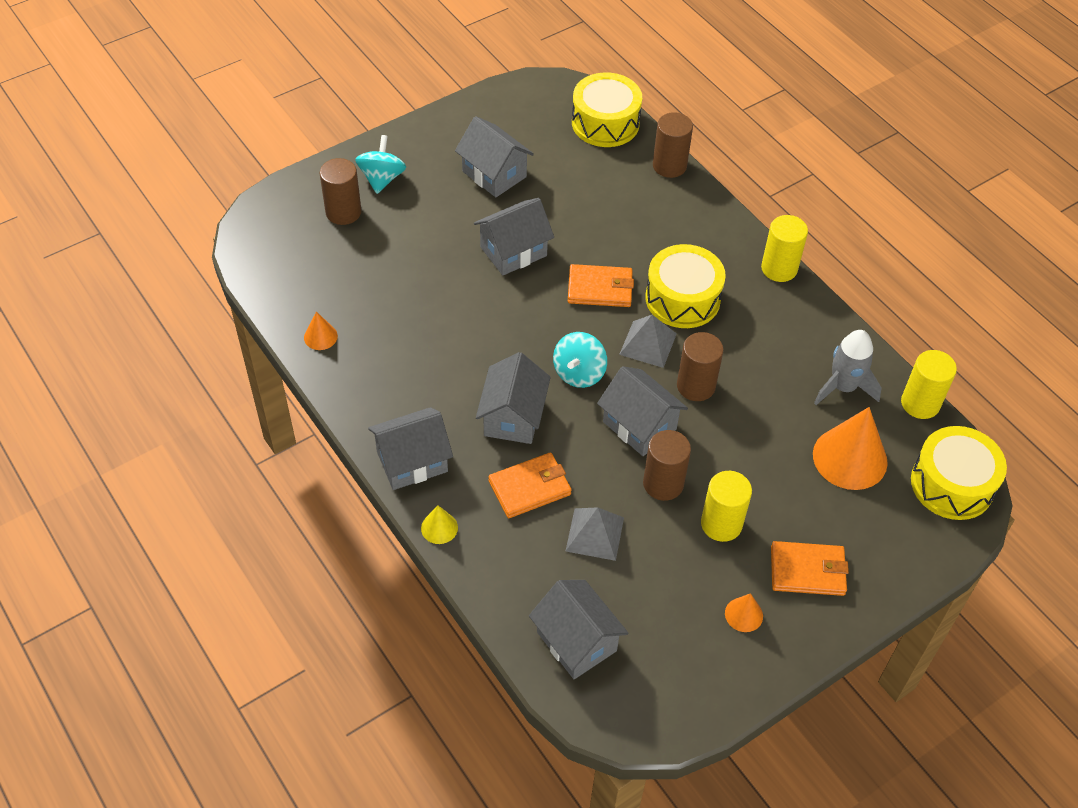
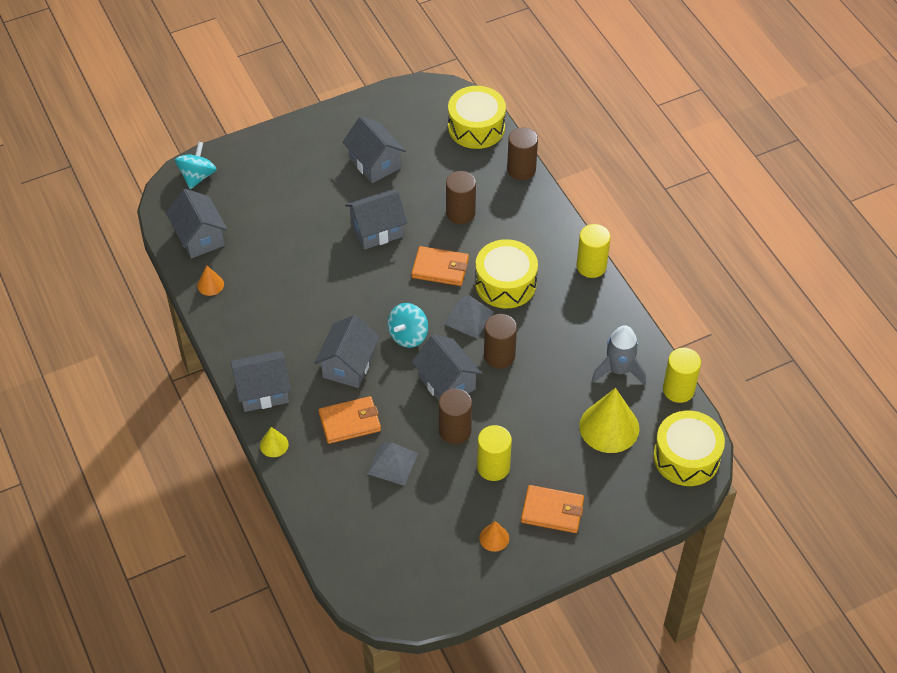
camera: 10 degrees right, 0 degrees up
(343, 212) = (247, 184): brown cylinder -> brown cylinder (460, 213)
(382, 178) = (283, 158): turquoise spinning top -> turquoise spinning top (197, 176)
(576, 641) = (361, 542): grey house -> grey house (200, 237)
(850, 458) = (609, 427): orange cone -> yellow cone

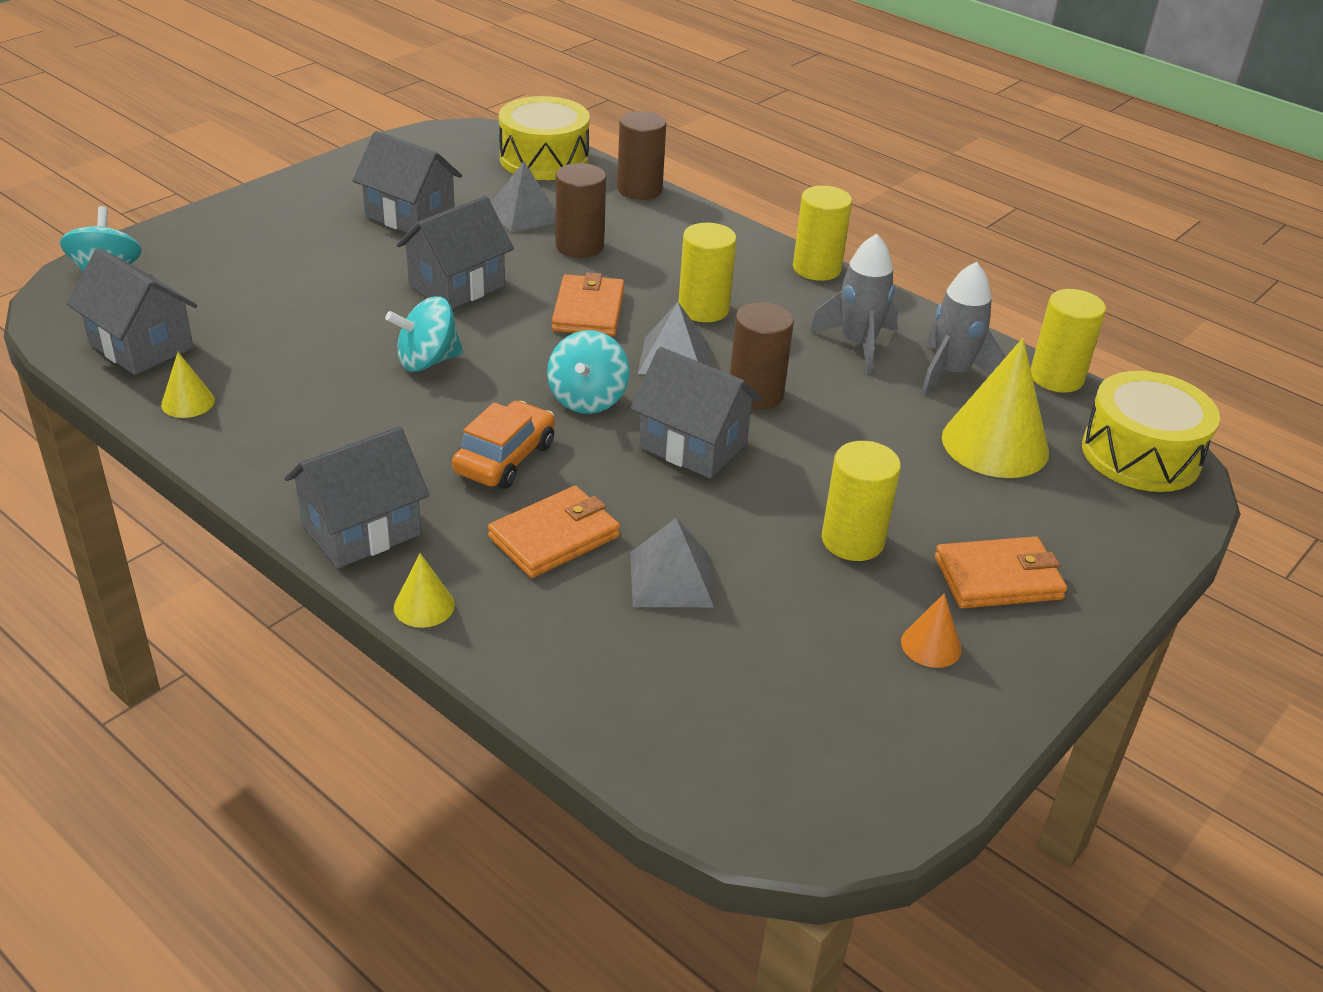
camera: 25 degrees left, 15 degrees down
(210, 285) = (188, 402): orange cone -> yellow cone
(338, 286) = (427, 361): none -> turquoise spinning top
(348, 365) = (505, 458): grey house -> orange car
(440, 268) = (588, 310): orange wallet -> orange wallet turned 75 degrees counterclockwise
(441, 177) = (524, 214): none -> grey pyramid
(455, 430) = (751, 506): brown cylinder -> none
(505, 283) = (703, 309): yellow drum -> yellow cylinder
(578, 334) = (858, 344): none -> grey rocket

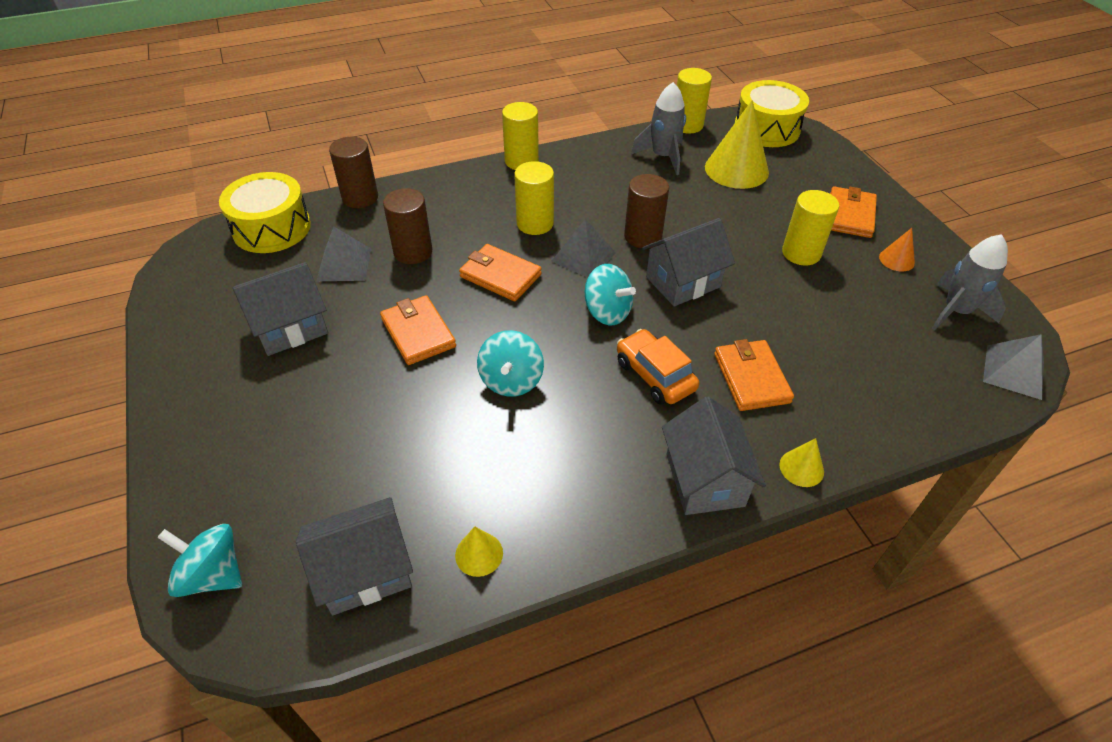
camera: 60 degrees left, 10 degrees up
(457, 286) = (418, 333): grey house -> orange wallet
(671, 579) = (811, 338): grey pyramid -> grey pyramid (1013, 371)
(858, 344) = (614, 178): grey rocket -> grey rocket (956, 311)

